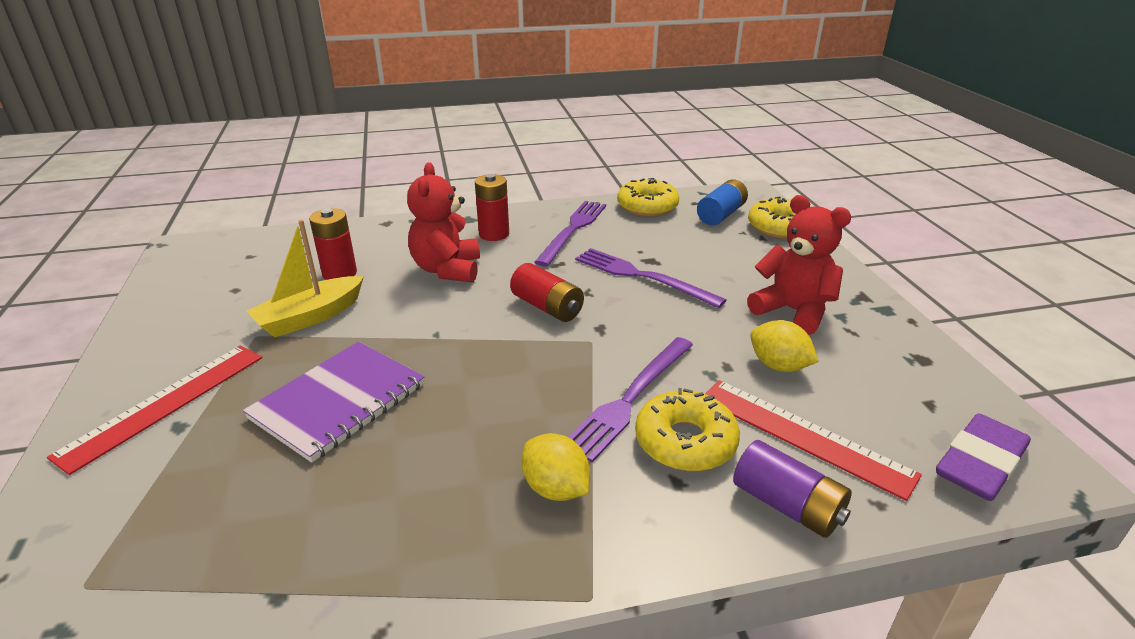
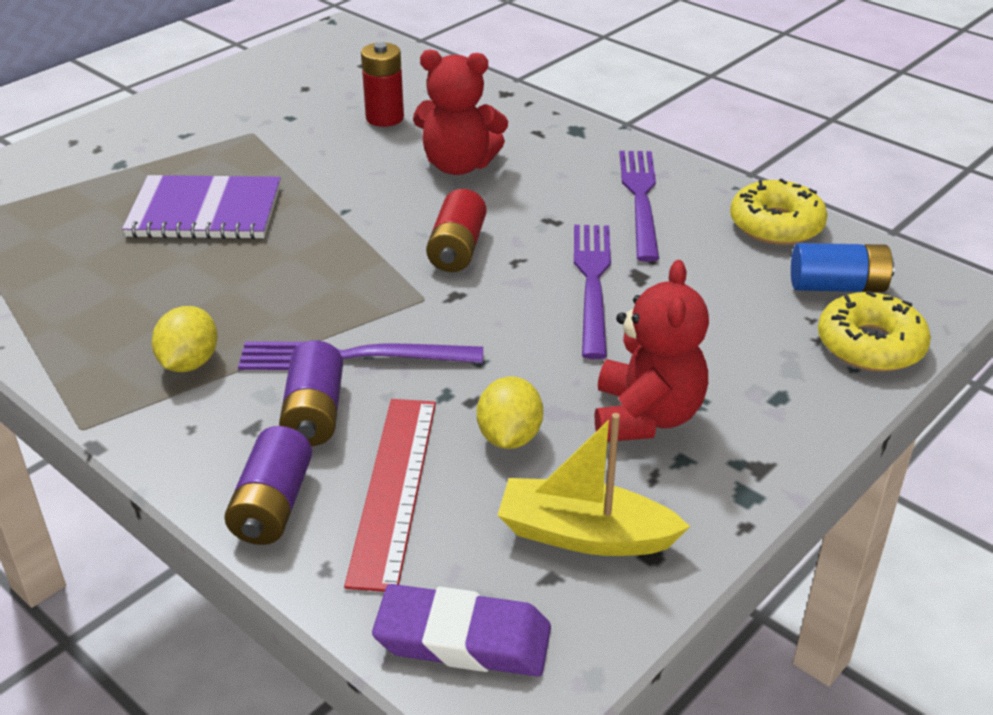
camera: 55 degrees right, 5 degrees up
(164, 404) = (137, 144): red ruler -> none
(310, 317) = (303, 140): yellow boat -> yellow boat (585, 535)
(447, 270) = (458, 165): red teddy bear -> red teddy bear turned 135 degrees counterclockwise
(494, 234) = (563, 158): red battery -> none
(573, 230) = (640, 199): purple fork -> purple fork turned 75 degrees counterclockwise
(685, 441) = (314, 413): yellow donut -> purple battery

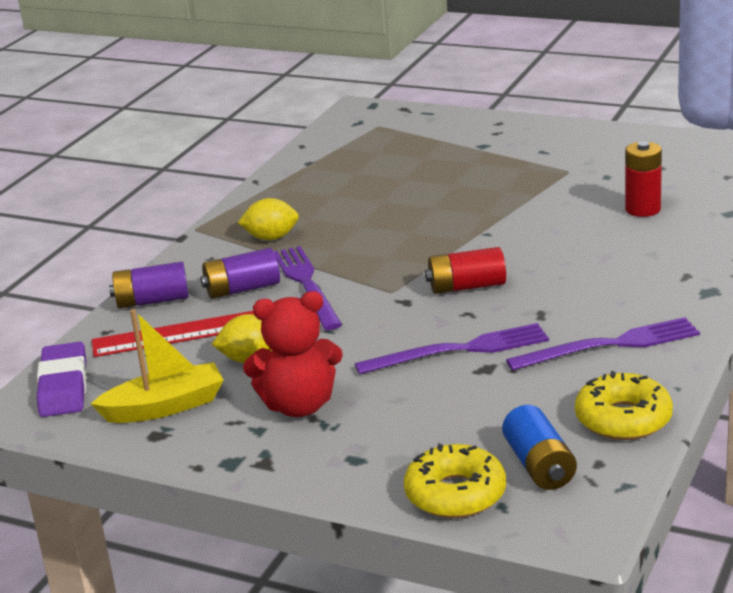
camera: 75 degrees right, 10 degrees down
(205, 212) = (444, 190): purple notebook -> none
(458, 165) = (593, 257): red teddy bear -> none
(585, 535) = (165, 407): yellow boat -> yellow boat turned 75 degrees clockwise

